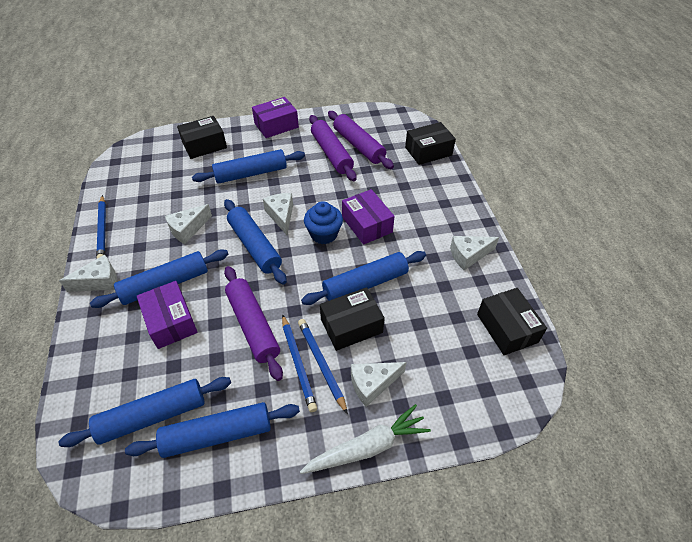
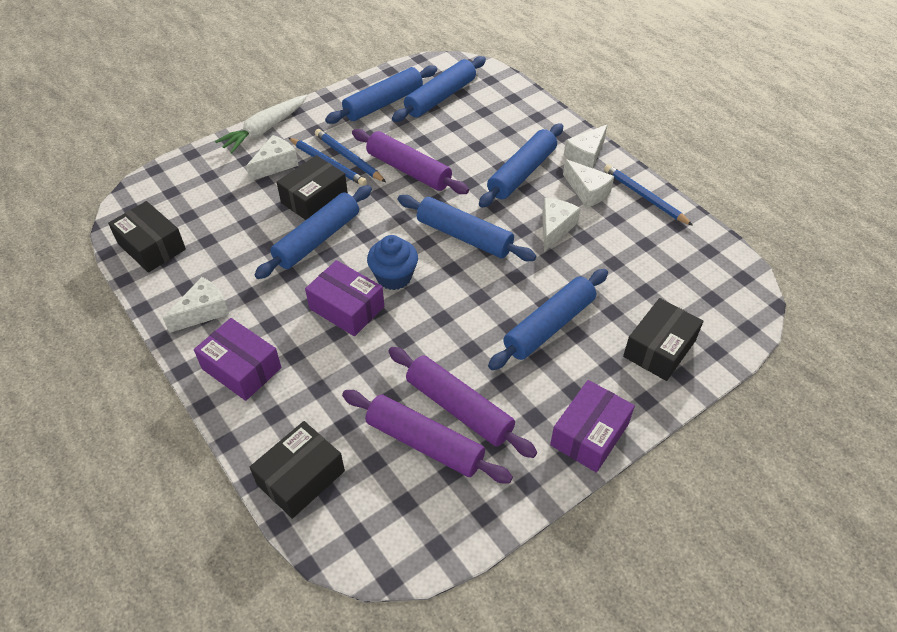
camera: 155 degrees right, 0 degrees up
(171, 321) = (486, 149): purple box -> purple box (241, 368)
(281, 216) = (461, 281): white cheese -> white cheese (587, 191)

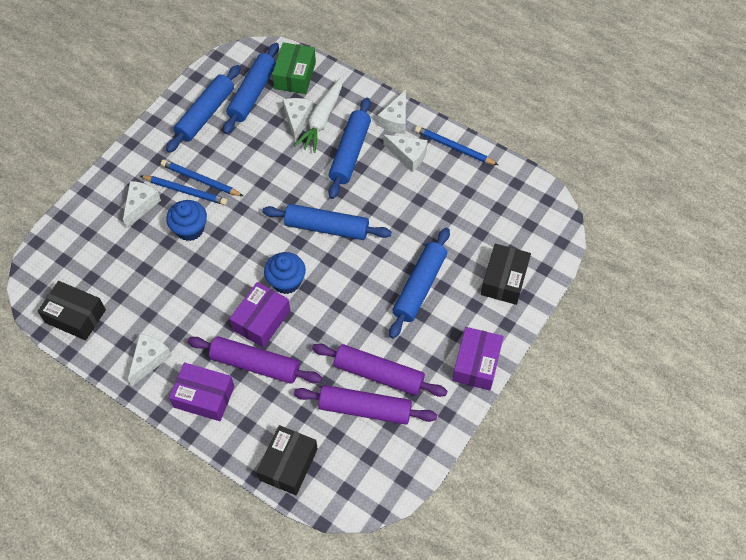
camera: 20 degrees left, 10 degrees up
(265, 129) = (113, 172): white carrot -> white carrot (322, 120)
(314, 199) = (190, 229): black box -> blue cupcake
(317, 239) = (210, 266): blue rolling pin -> none
(347, 308) = (261, 320): purple box -> purple box turned 75 degrees counterclockwise
(409, 170) = (256, 177): purple rolling pin -> purple rolling pin (255, 364)
(492, 92) = (295, 75): none -> green box
(555, 228) = (394, 198): white cheese -> white cheese (297, 120)

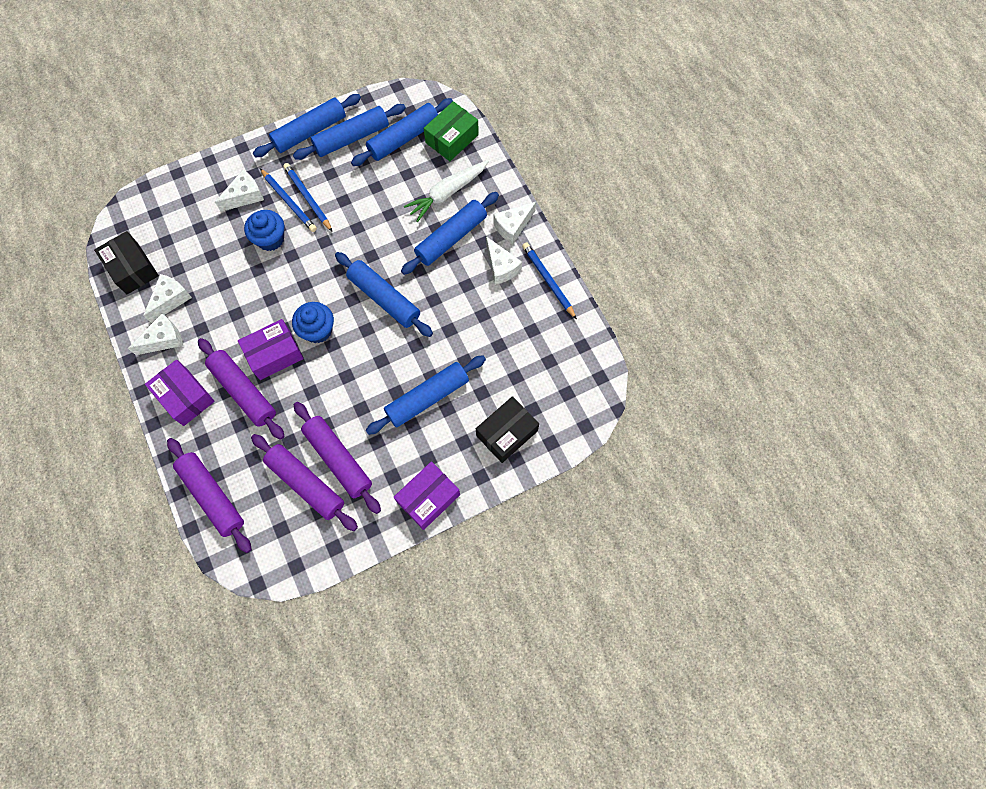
camera: 30 degrees right, 10 degrees up
(163, 126) = (310, 131): none -> blue rolling pin
(288, 464) = (212, 496): black box -> purple rolling pin
(297, 120) = (426, 183): white cheese -> white cheese (171, 300)

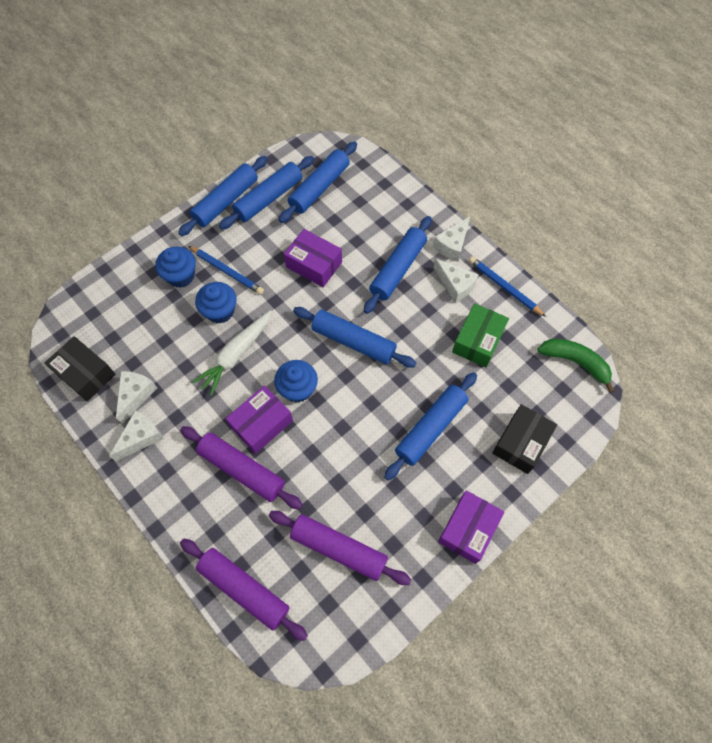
camera: 15 degrees left, 5 degrees down
(185, 397) = (182, 491): purple box -> purple box (314, 264)
(245, 196) = (181, 276): white cheese -> blue cupcake
(308, 198) = (244, 263): blue pencil -> none
(339, 459) = (363, 514): purple rolling pin -> none
(447, 193) = (379, 229): white carrot -> white carrot (236, 355)
(452, 139) = (365, 178): green box -> green box (478, 341)
(588, 371) = (575, 362): none -> green banana

